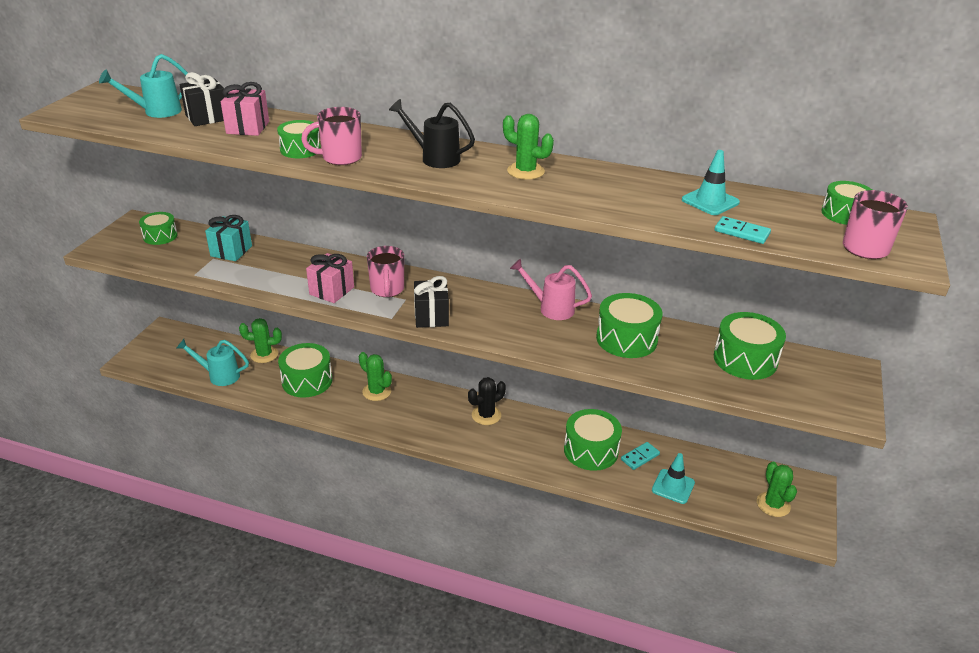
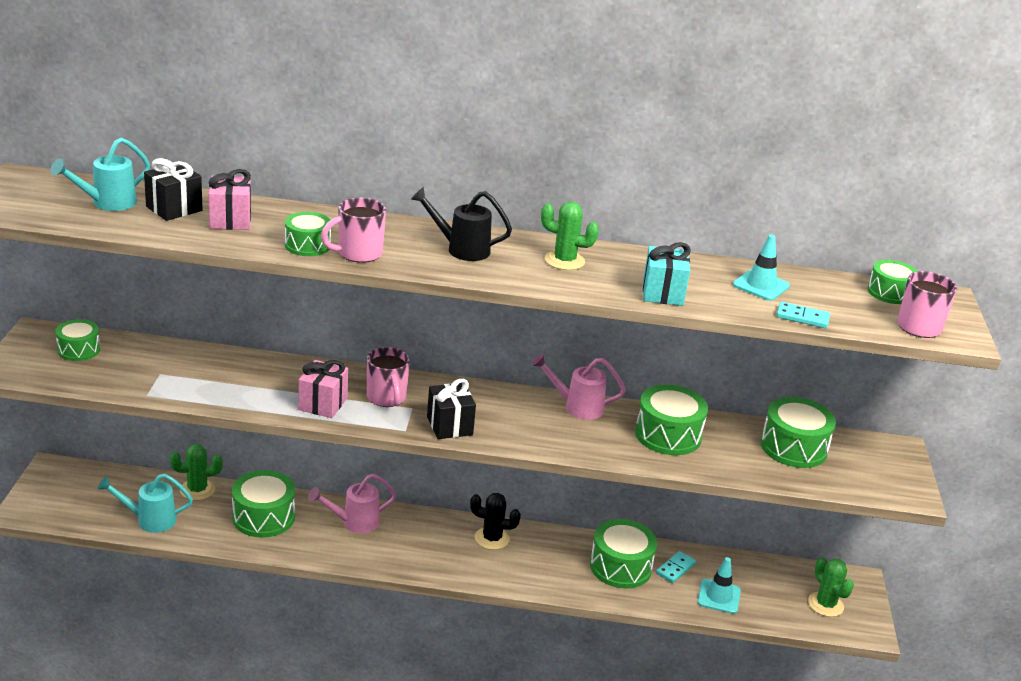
camera: 15 degrees left, 5 degrees down
(231, 251) = (178, 363): turquoise gift -> turquoise gift (662, 293)
(376, 391) = (354, 523): green cactus -> pink watering can
(486, 415) = (492, 538): black cactus -> black cactus turned 60 degrees clockwise

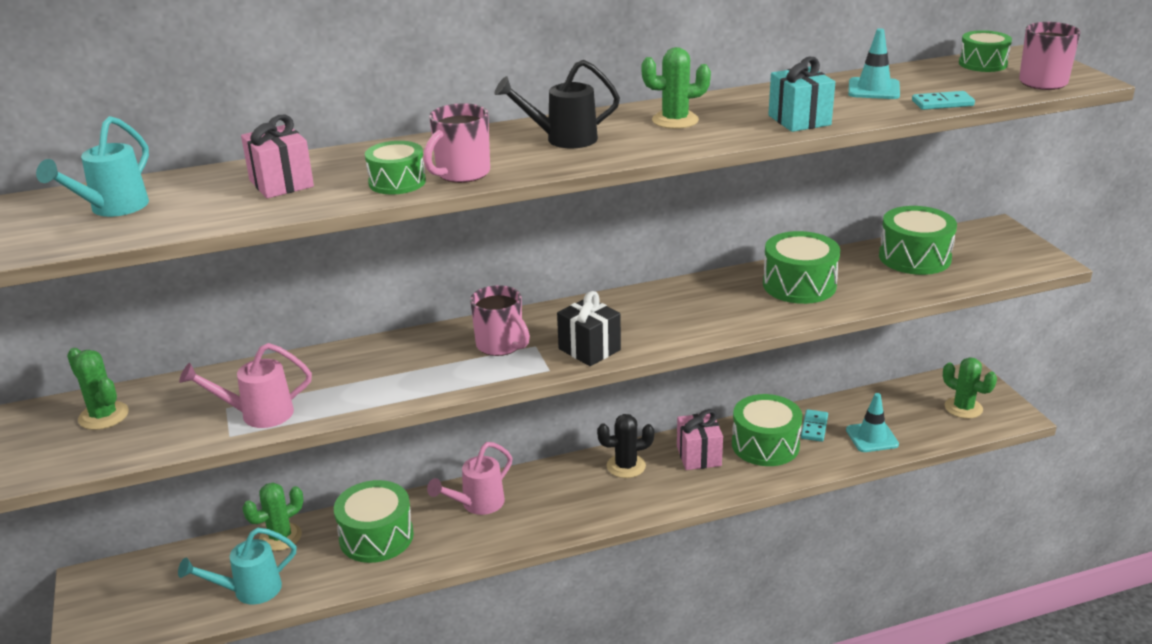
camera: 20 degrees left, 0 degrees up
(78, 350) = (103, 416): green drum -> green cactus
(174, 209) = (201, 191): black gift -> none
(322, 404) = (438, 374): pink gift -> pink gift (698, 456)
(576, 407) = (693, 289): pink watering can -> pink watering can (257, 414)

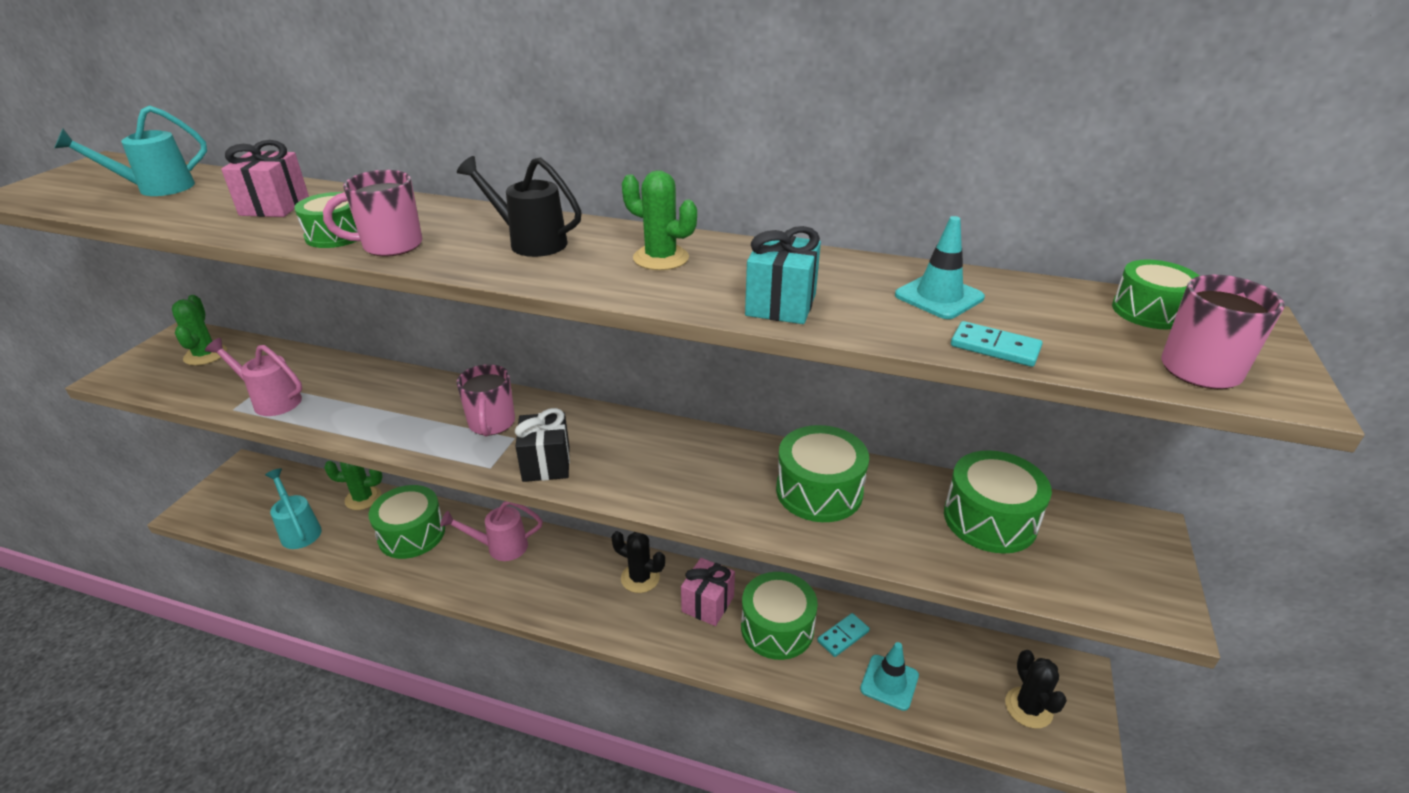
camera: 35 degrees right, 5 degrees up
(249, 591) = (299, 530): turquoise watering can -> turquoise watering can turned 45 degrees clockwise
(963, 408) = (1028, 708): green cactus -> black cactus

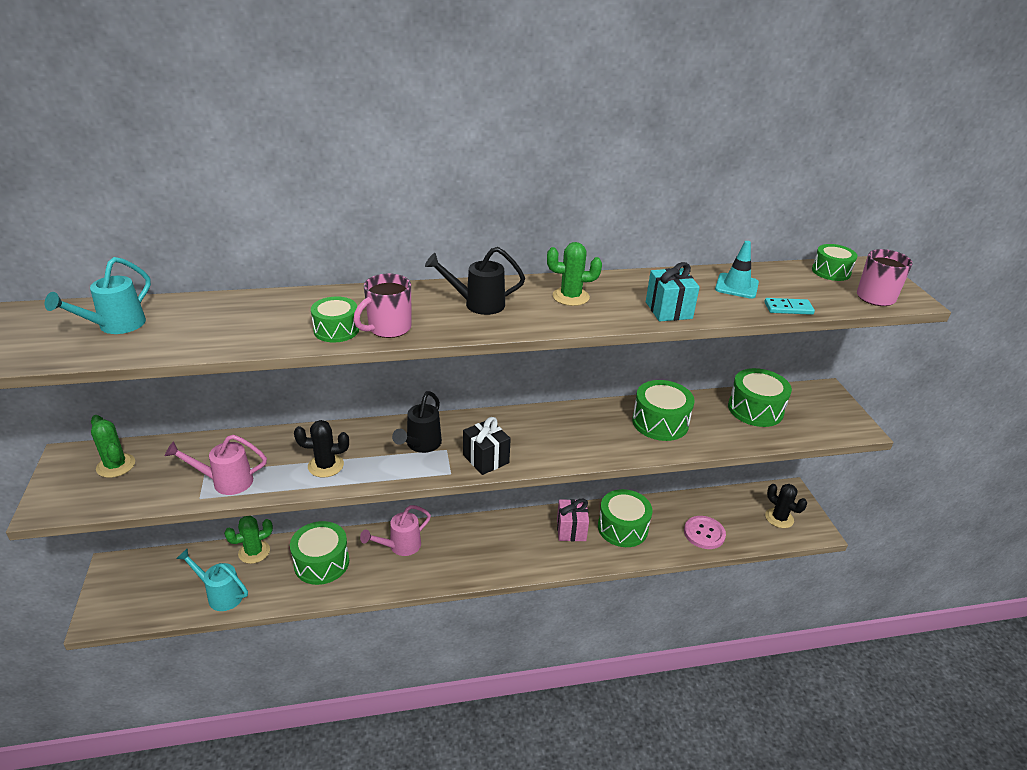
camera: 30 degrees left, 0 degrees up
(274, 206) = (249, 319): pink gift -> none
(491, 424) = (420, 445): pink mug -> black watering can
(640, 578) = (515, 530): black cactus -> black cactus (326, 466)
(843, 636) = (662, 518): turquoise domino -> none
(889, 682) = (704, 533): turquoise traffic cone -> pink button

